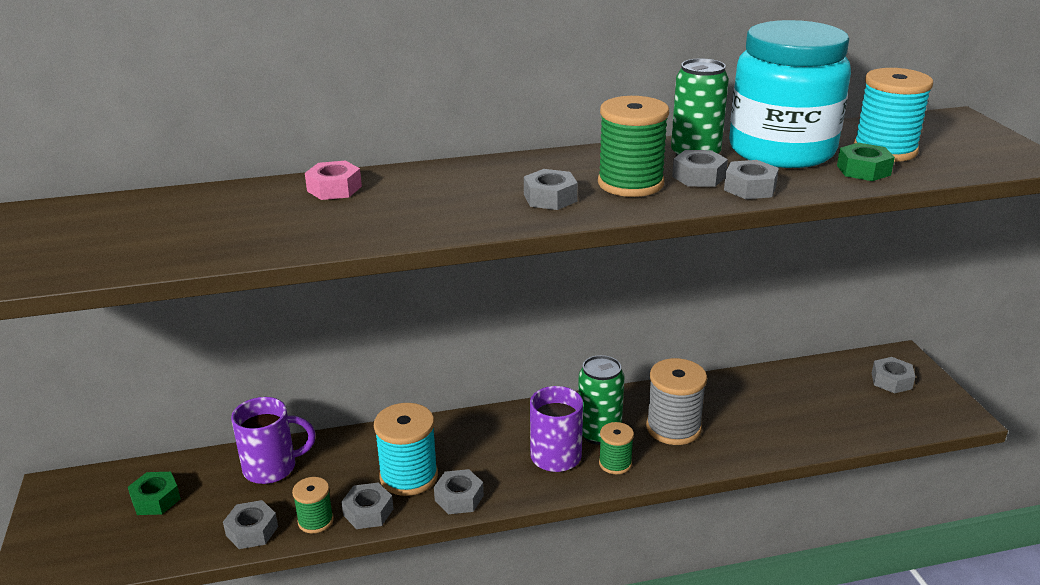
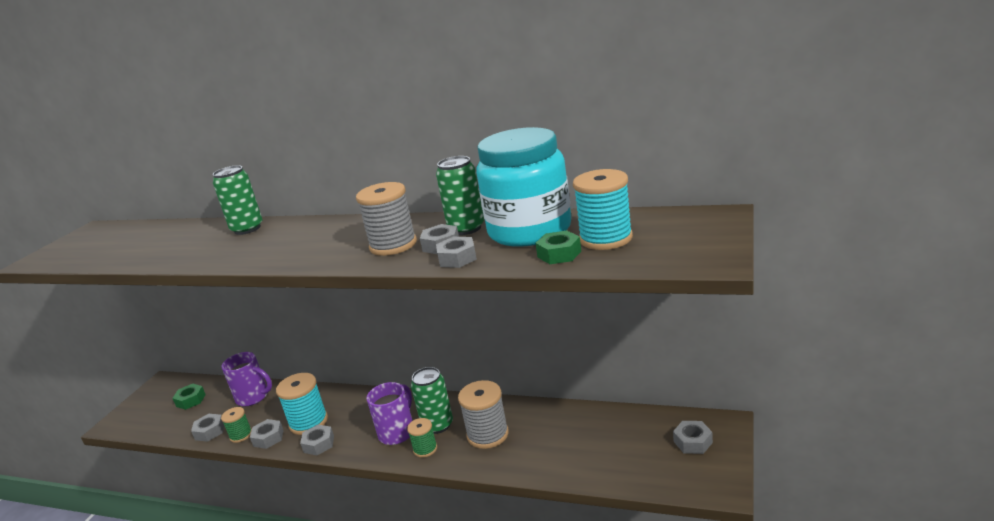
camera: 35 degrees right, 5 degrees down
(334, 189) = (247, 229): pink nut -> green can
(550, 198) = (334, 249): grey nut -> none
(630, 183) = (393, 245): green spool -> grey spool

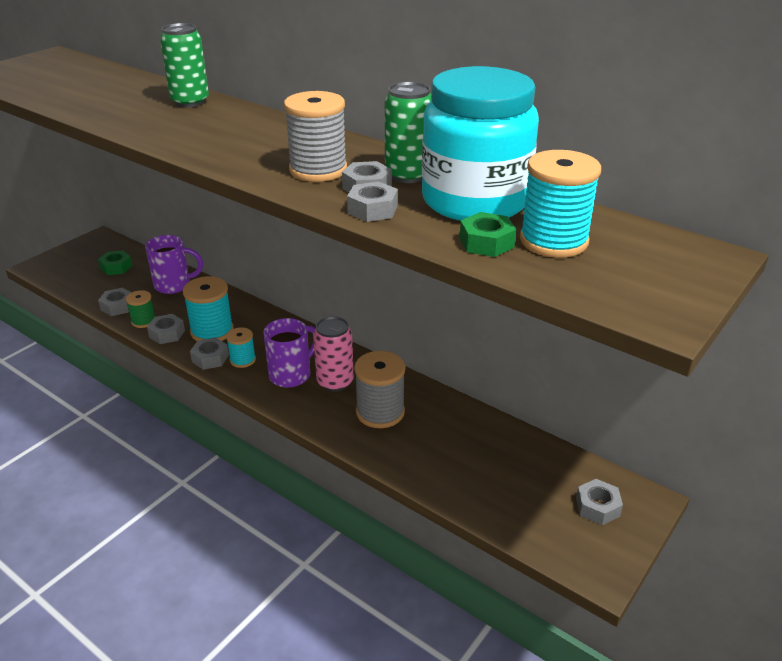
camera: 15 degrees right, 10 degrees up
(253, 397) = (174, 285): purple mug -> purple mug turned 45 degrees counterclockwise
(348, 435) = (242, 360): none -> turquoise spool
(425, 449) = (309, 403): green spool -> none
(437, 425) = (335, 382): green can -> pink can

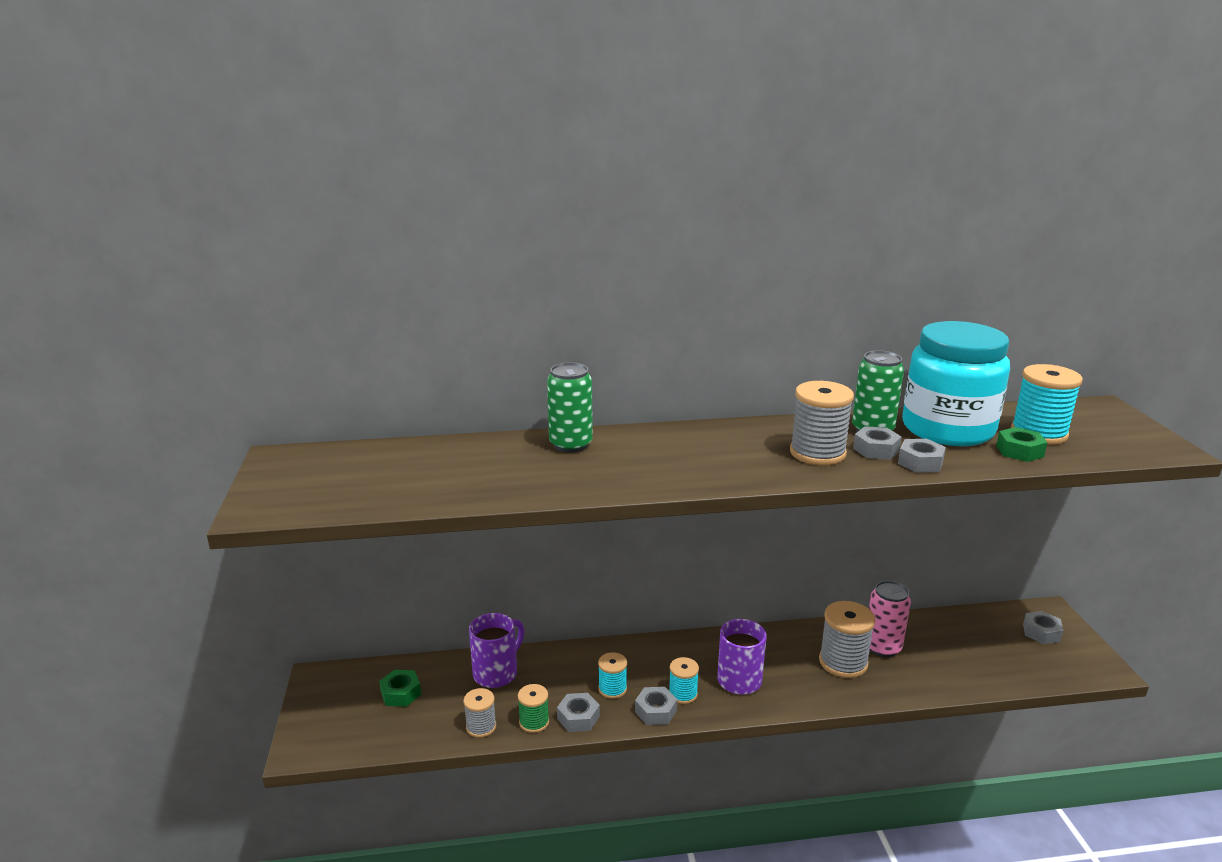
camera: 45 degrees left, 10 degrees down
(118, 306) = (481, 726): grey nut -> grey spool
(212, 331) = (612, 689): turquoise spool -> turquoise spool, size x0.57
(335, 382) = (777, 662): pink can -> pink can (882, 647)

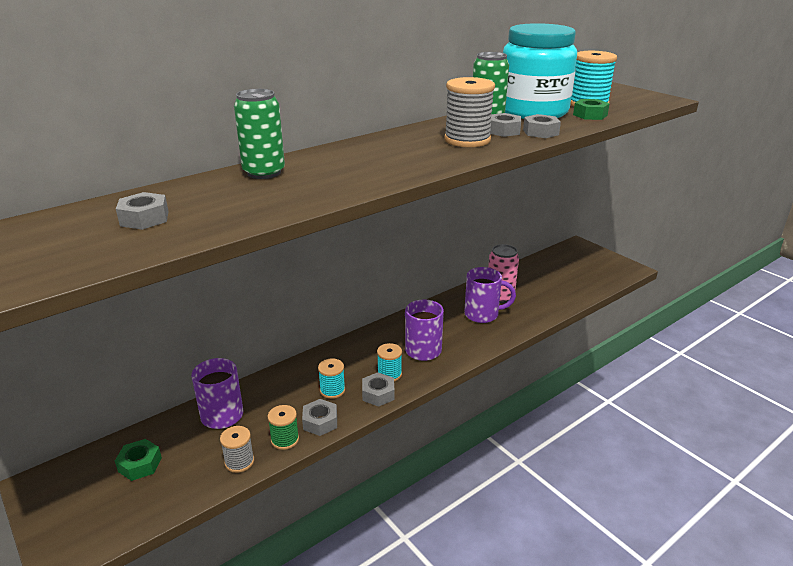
camera: 30 degrees left, 5 degrees up
(843, 662) = (483, 314): grey spool -> purple mug
(1041, 632) = (582, 259): grey nut -> grey nut (144, 218)

